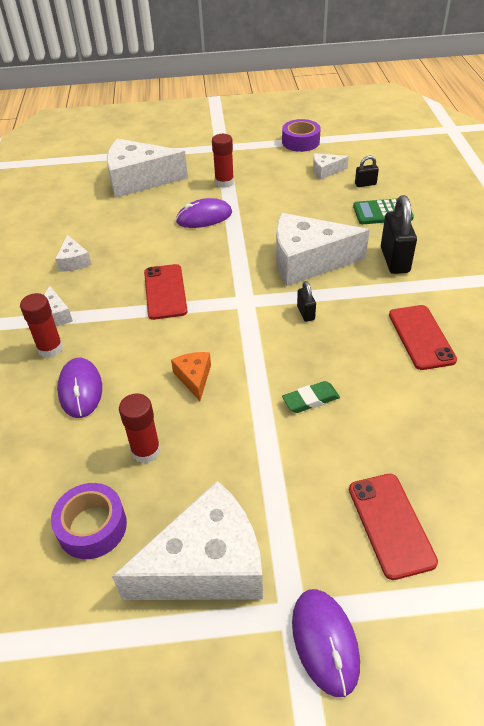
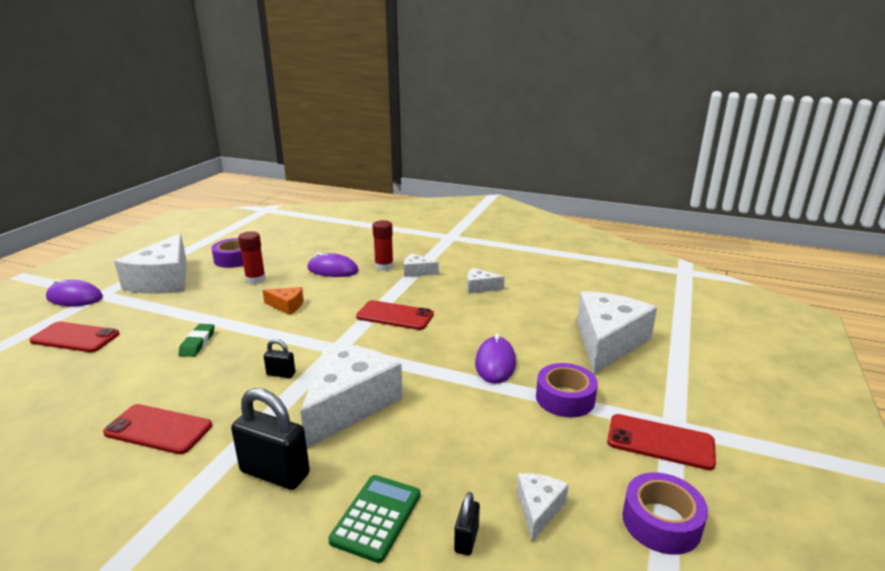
camera: 115 degrees right, 20 degrees down
(224, 182) = (565, 398): red glue stick -> purple tape
(240, 149) = (660, 442): none -> red phone

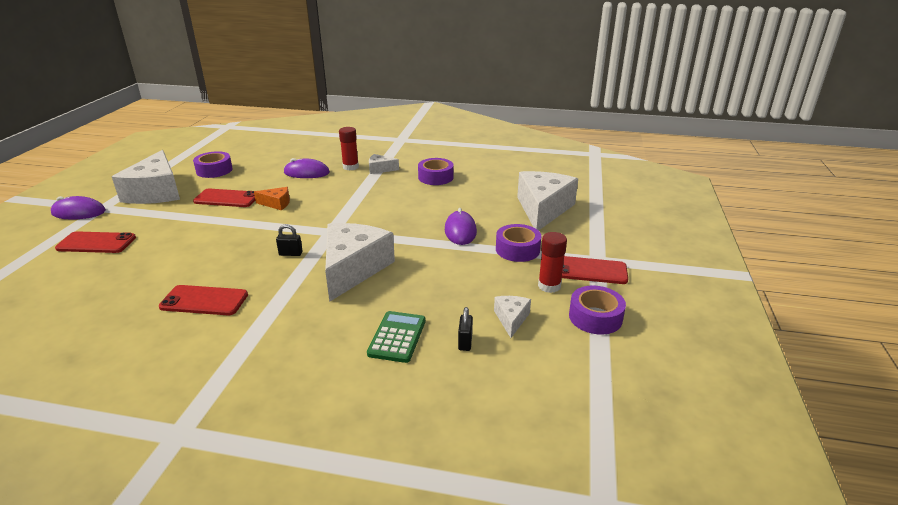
camera: 10 degrees left, 5 degrees up
(197, 343) = (209, 238): green eraser -> none
(255, 279) = (240, 185): red glue stick -> red glue stick (549, 286)
(275, 473) = (311, 319): black padlock -> none
(395, 316) = (371, 204): red phone -> red phone (227, 198)
(480, 287) = (435, 177): white cheese -> purple tape

